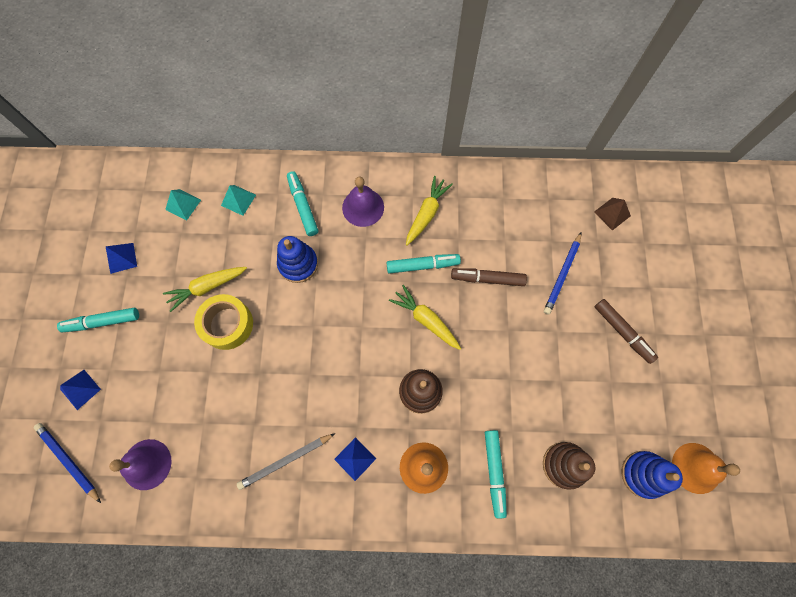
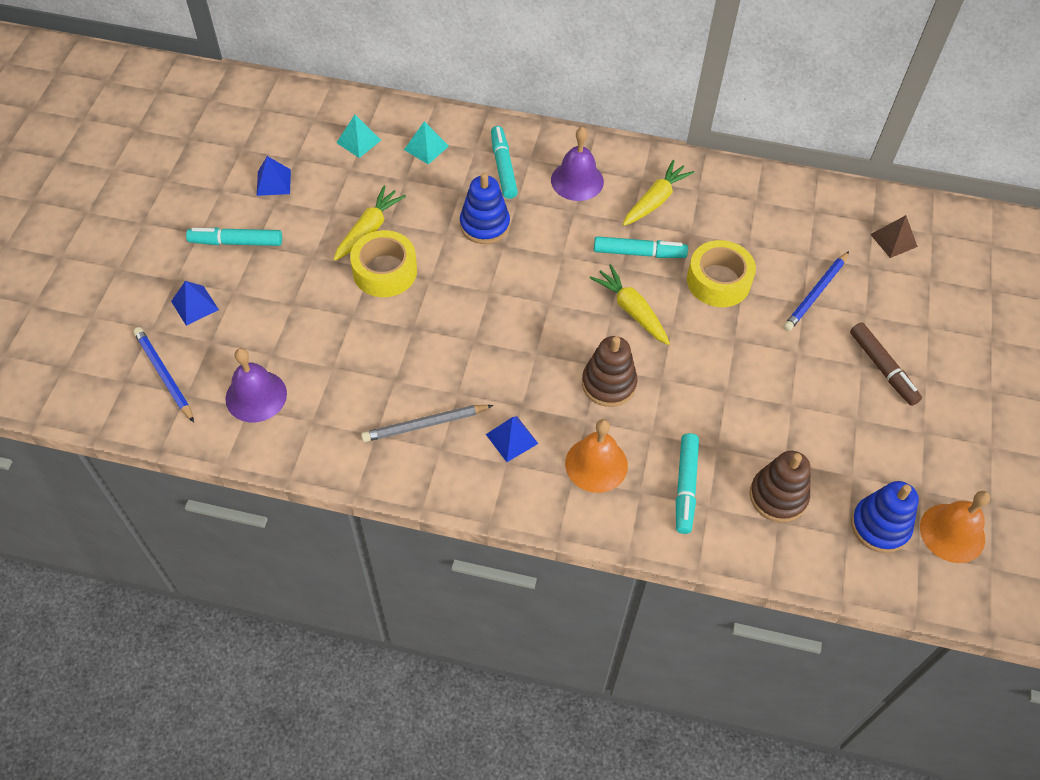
camera: 10 degrees right, 15 degrees down
(207, 287) = (369, 229): yellow carrot -> yellow carrot turned 135 degrees clockwise
(487, 279) = (718, 281): brown marker -> yellow tape

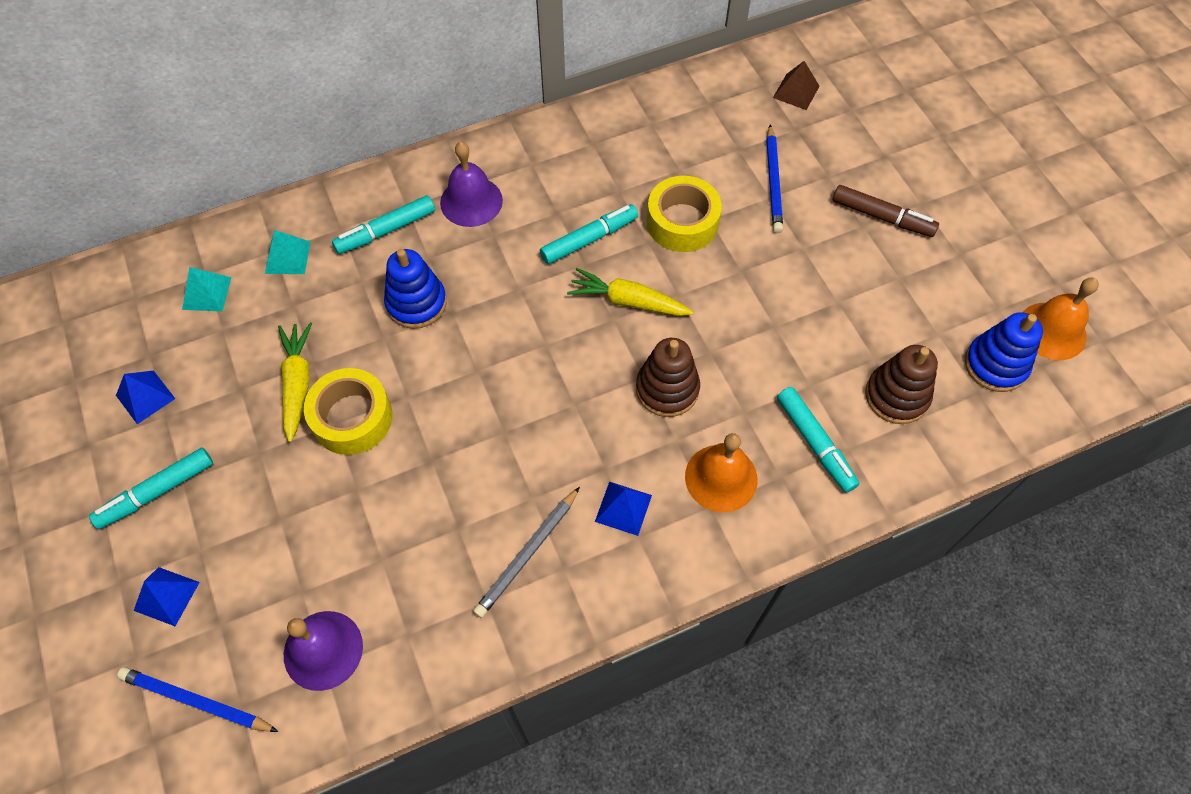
camera: 35 degrees left, 5 degrees up
(503, 167) = (386, 231): turquoise marker -> turquoise marker turned 75 degrees counterclockwise
(655, 200) = (561, 177): yellow carrot -> none

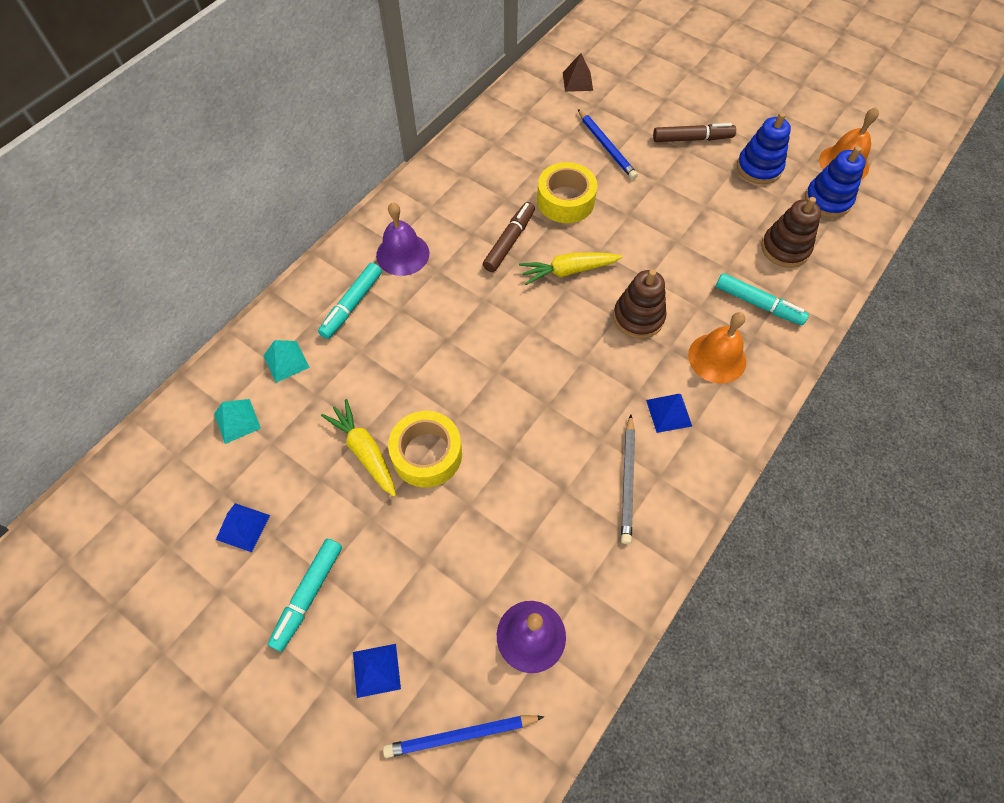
camera: 30 degrees left, 0 degrees up
(416, 303) = (415, 346): blue stacking toy -> blue stacking toy (759, 167)
(589, 239) = (509, 241): turquoise marker -> brown marker

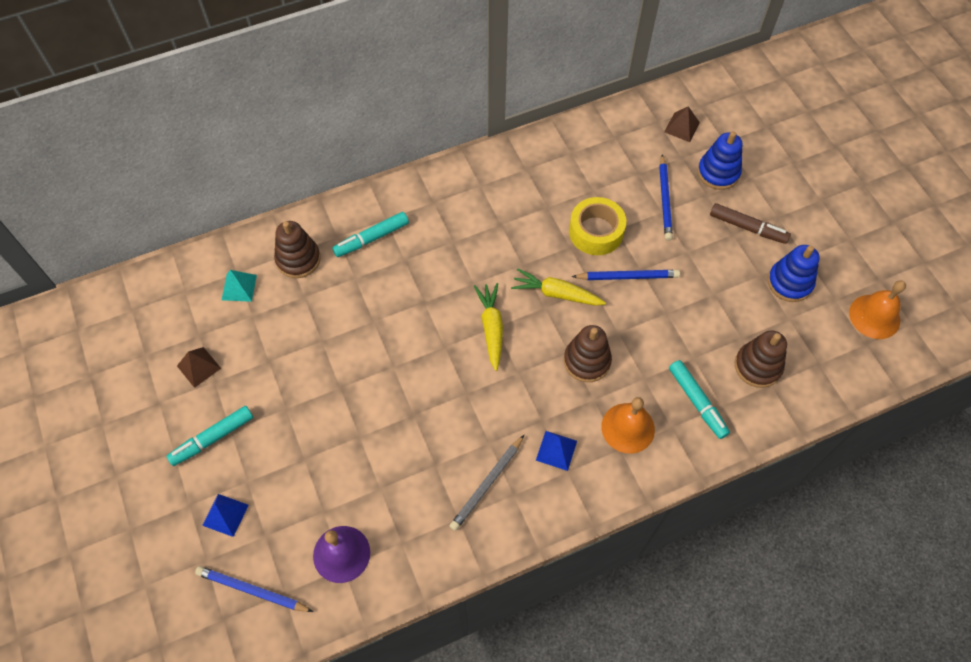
camera: 30 degrees right, 0 degrees up
(243, 527) = (198, 367): blue pyramid -> brown pyramid
(286, 361) = (298, 259): turquoise pyramid -> brown stacking toy
(364, 451) = (311, 357): yellow carrot -> yellow carrot (491, 328)
(402, 254) = (435, 215): purple bell -> none
(427, 454) = (353, 383): yellow tape -> none
(509, 241) = (526, 245): brown marker -> none
(621, 226) = (627, 276): none -> blue pencil
(827, 200) = (831, 342): blue stacking toy -> blue stacking toy (718, 173)

